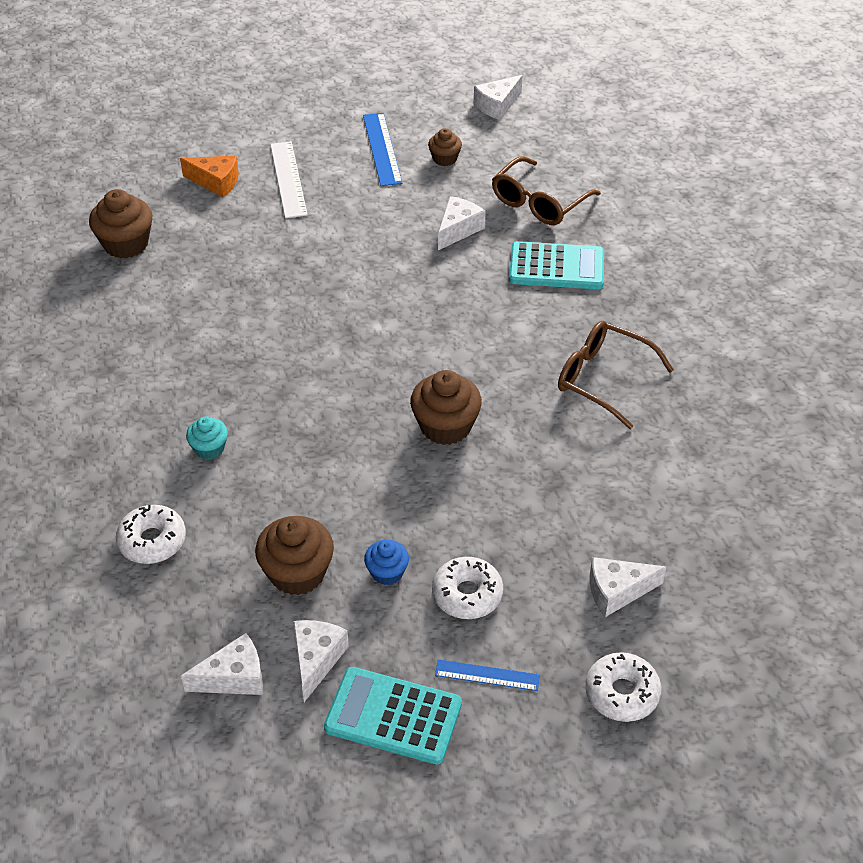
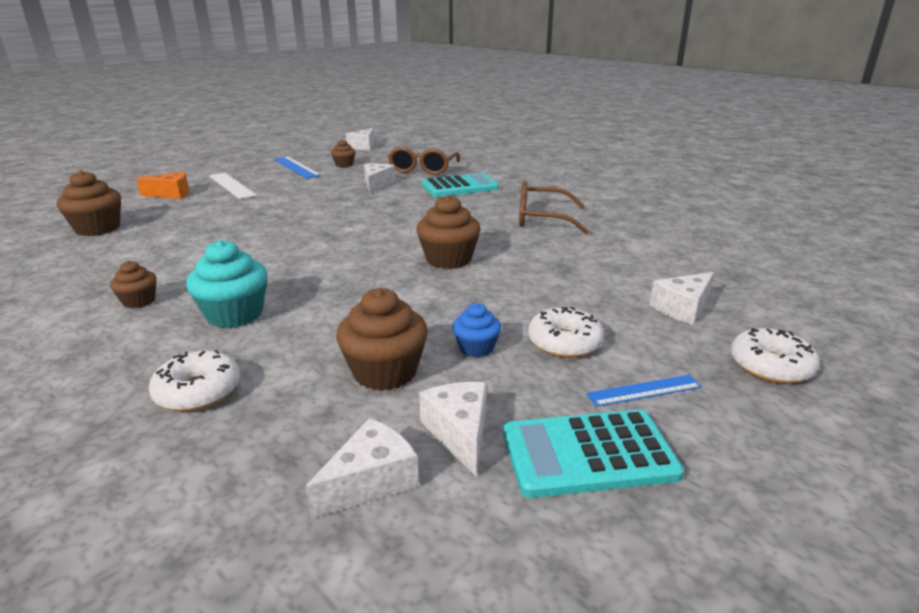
camera: 25 degrees left, 20 degrees down
(137, 398) = (139, 301): none -> brown cupcake
(209, 448) = (234, 314): turquoise cupcake -> turquoise cupcake, size x1.73

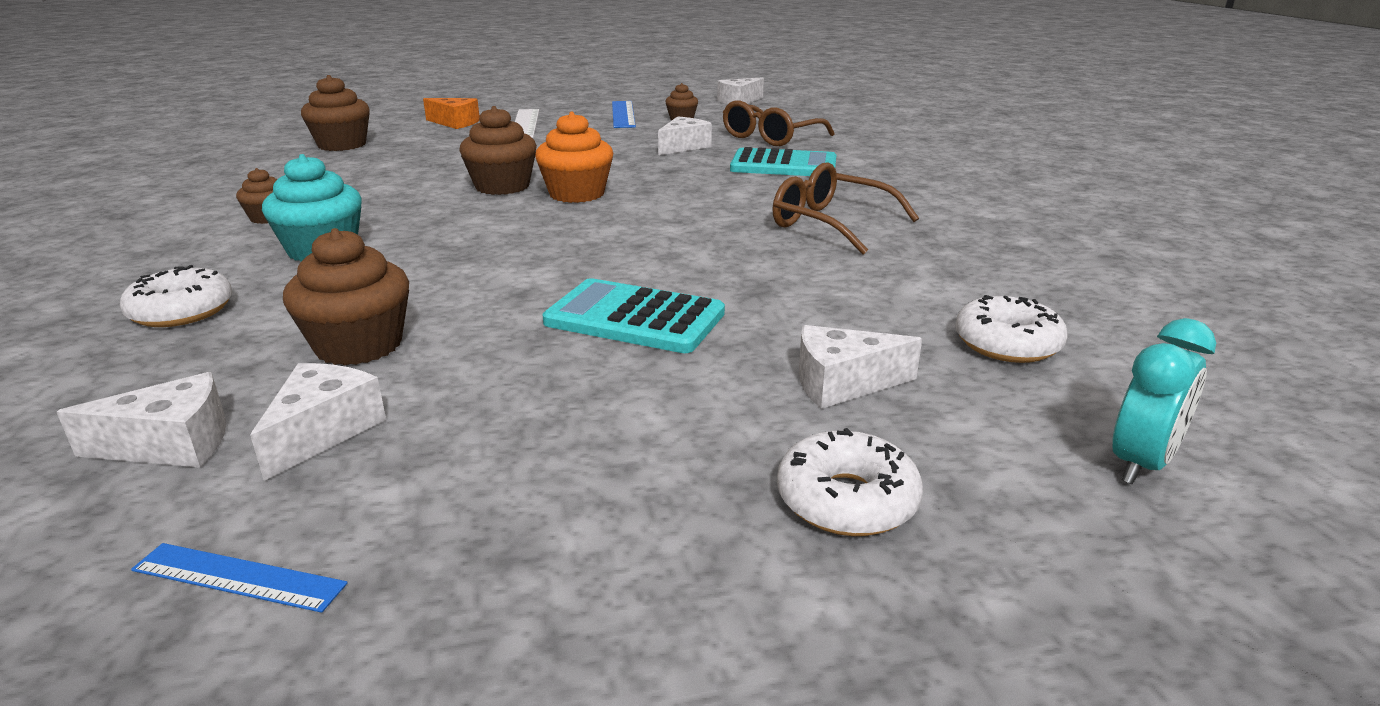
camera: 30 degrees right, 0 degrees up
(359, 231) = (577, 194): none -> orange cupcake
(448, 259) = (626, 246): brown cupcake -> brown cupcake (502, 186)
(476, 348) = (490, 350): blue cupcake -> none
(564, 342) = (602, 376): white donut -> white donut (1007, 344)
(588, 454) = (411, 507): turquoise calculator -> turquoise calculator (635, 318)
(644, 390) = (603, 464): blue ruler -> blue ruler (238, 577)
(843, 308) = (1141, 464): none -> turquoise clock

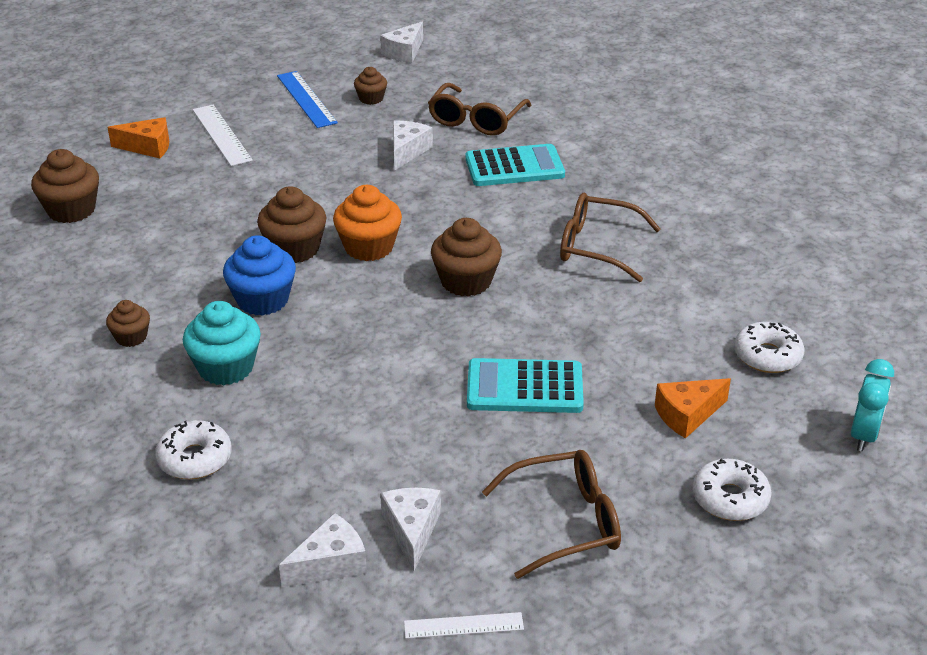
camera: 20 degrees left, 10 degrees up
(238, 577) = (463, 626): blue ruler -> white ruler
(359, 345) = (361, 458): brown cupcake -> brown cupcake (466, 281)
(426, 212) = (262, 300): none -> blue cupcake
(548, 471) = (565, 522): none -> brown glasses
(842, 383) = (687, 415): white cheese -> orange cheese

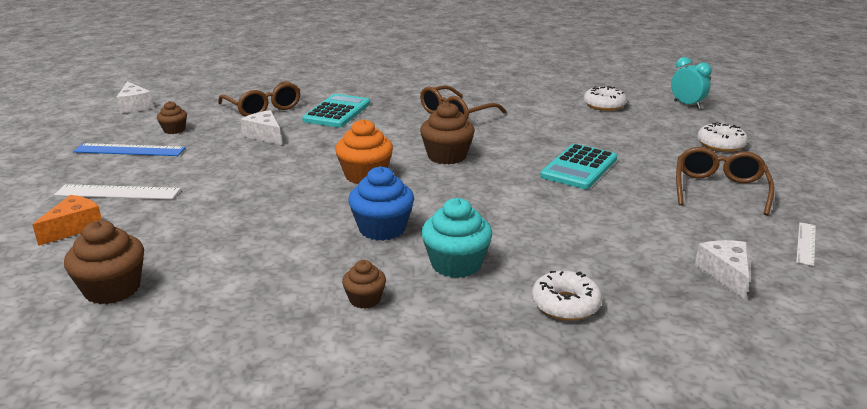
camera: 60 degrees left, 10 degrees down
(294, 249) = (330, 201): brown cupcake -> none
(412, 530) = (703, 237): white cheese -> none
(687, 415) = (641, 135): orange cheese -> none

